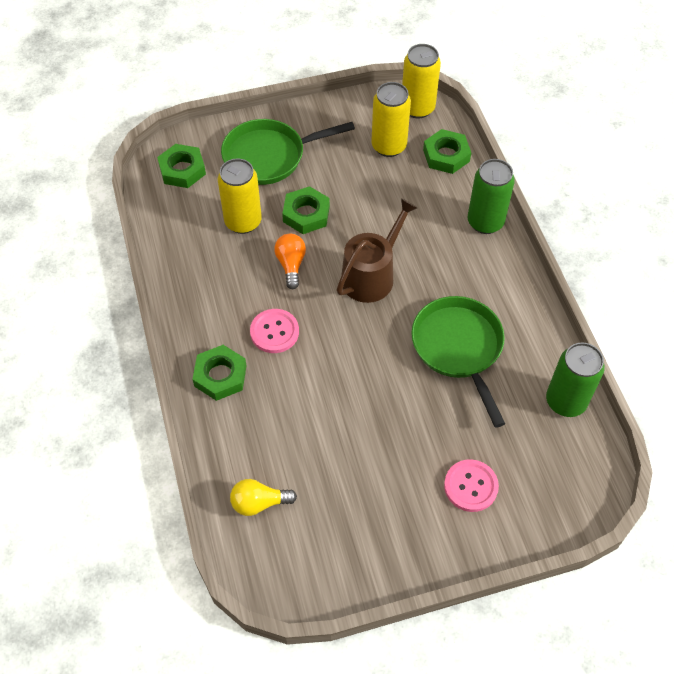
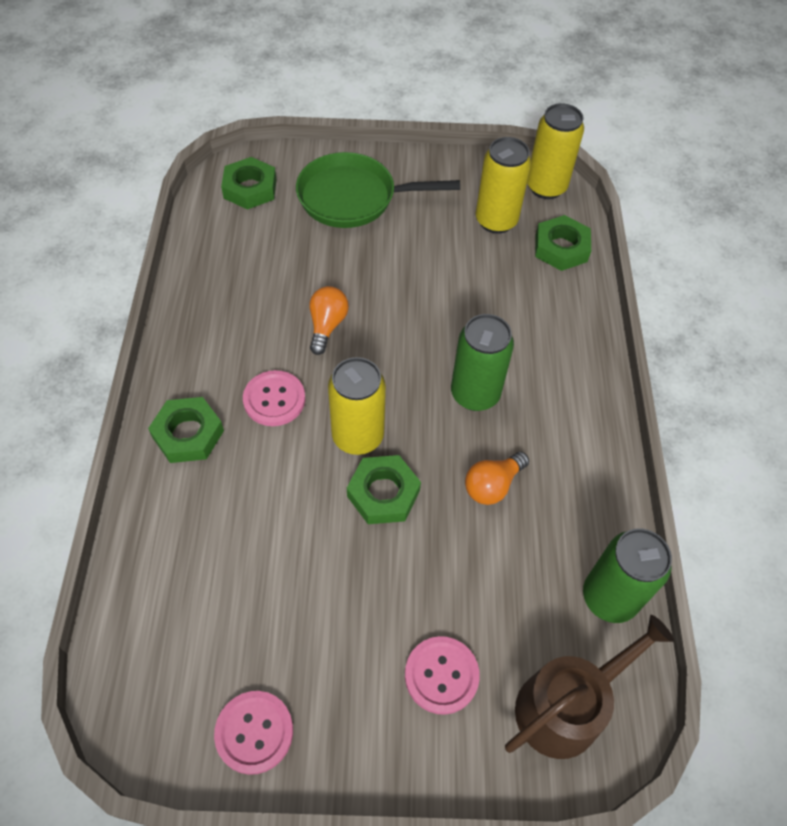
camera: 15 degrees right, 0 degrees up
(243, 222) = (292, 262): yellow can -> yellow can (357, 436)
(259, 503) = (164, 610): yellow light bulb -> none
(306, 214) = (369, 272): green nut -> green nut (383, 493)
(358, 561) = (254, 732): none -> pink button
(371, 275) = (418, 364): brown watering can -> brown watering can (566, 706)
(459, 348) = (492, 485): green pan -> orange light bulb
(485, 222) = (581, 338): green can -> green can (475, 394)

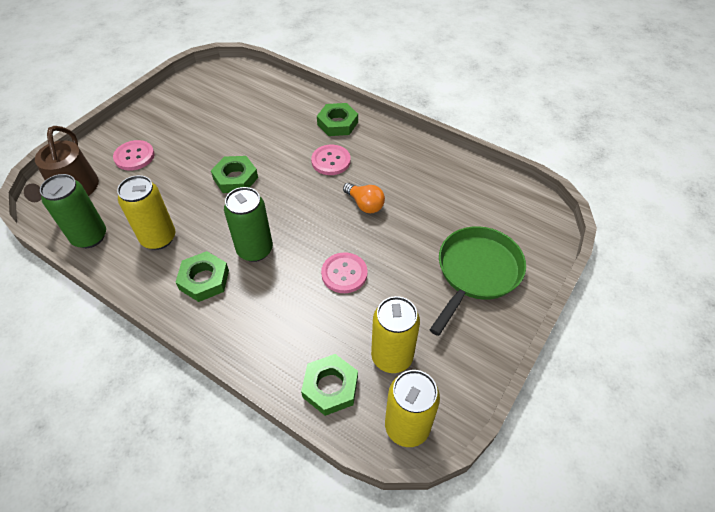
camera: 125 degrees right, 5 degrees down
(250, 188) = (520, 217): green nut -> green nut (204, 280)
(254, 732) = (180, 96): pink button -> pink button (344, 274)
(357, 436) = (277, 183): yellow can -> yellow can (158, 238)
(492, 485) = (194, 224): orange light bulb -> none

